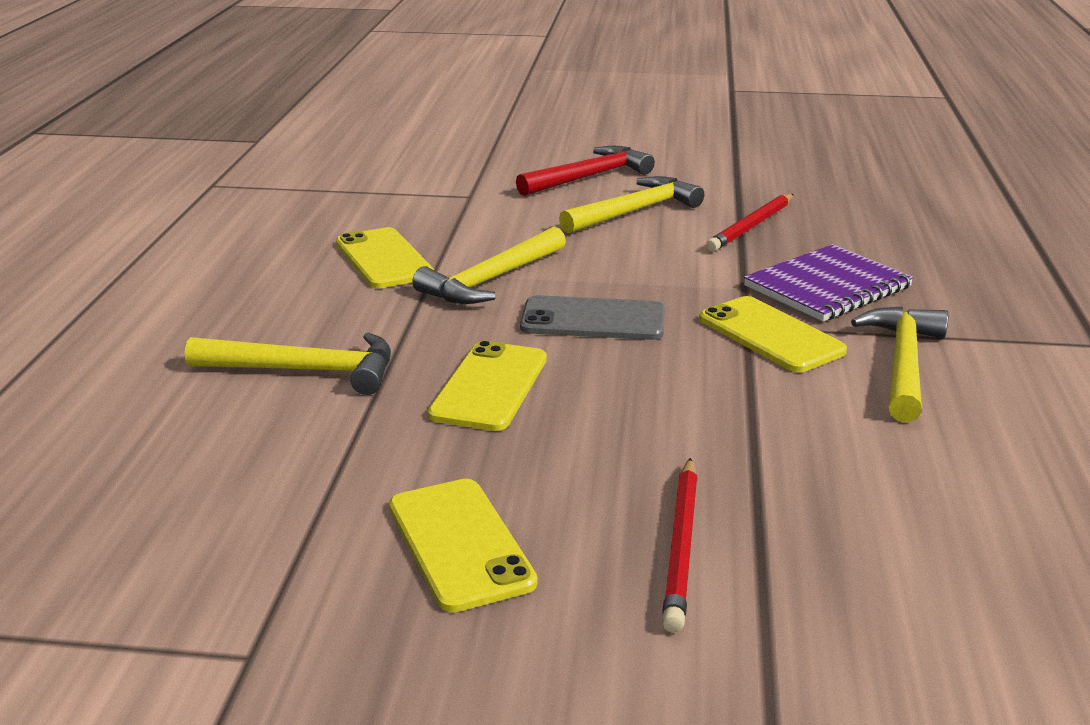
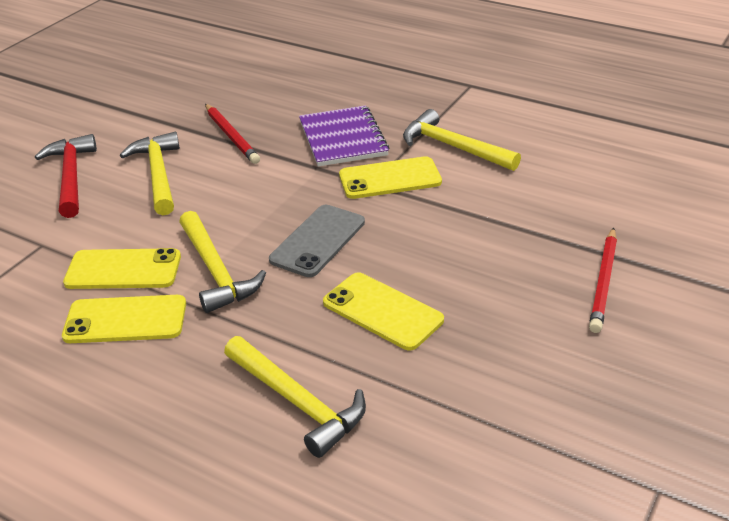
camera: 65 degrees left, 10 degrees up
(305, 371) = (297, 402): yellow hammer -> yellow hammer turned 105 degrees clockwise
(459, 544) = (570, 369): yellow phone -> yellow phone (123, 270)
(681, 546) = (603, 282): red pencil -> red pencil turned 75 degrees clockwise

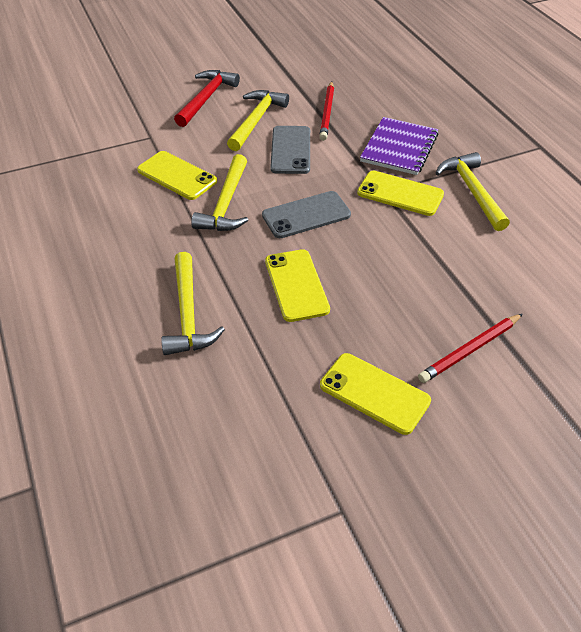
camera: 35 degrees right, 10 degrees up
(125, 320) = (148, 209): yellow phone -> yellow phone (374, 393)
(231, 187) = (290, 150): none -> grey phone

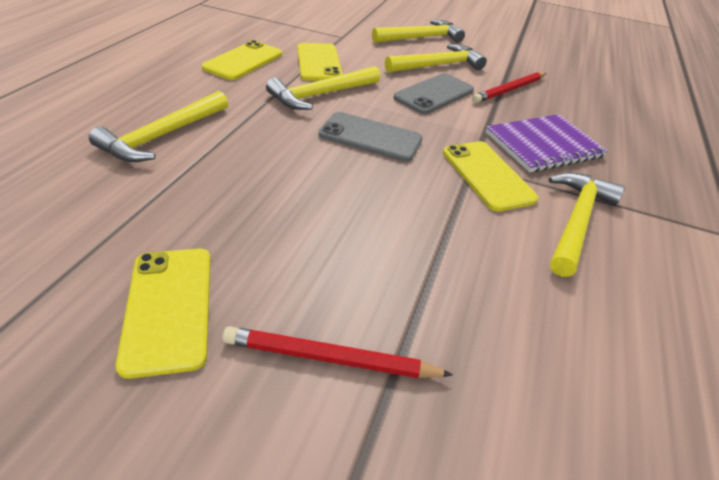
camera: 40 degrees right, 5 degrees down
(206, 98) = (421, 38): red hammer -> yellow hammer
(296, 285) = (272, 174): yellow phone -> yellow phone (243, 61)

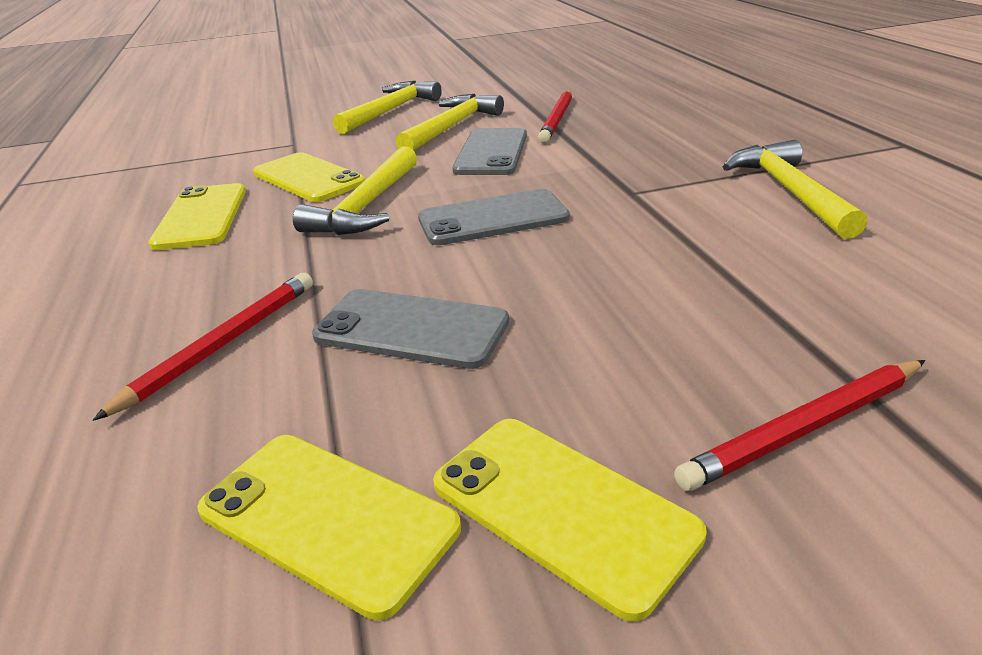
camera: 30 degrees left, 10 degrees down
(162, 136) = (222, 344): yellow hammer -> red pencil
(241, 177) = (411, 329): none -> grey phone
(487, 175) = (660, 195): yellow phone -> yellow phone (327, 518)
(543, 145) = (663, 148): purple notebook -> none

